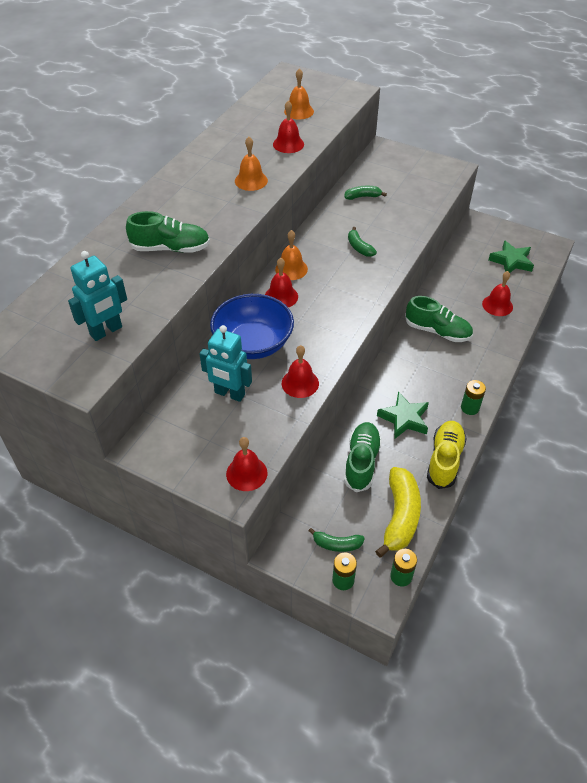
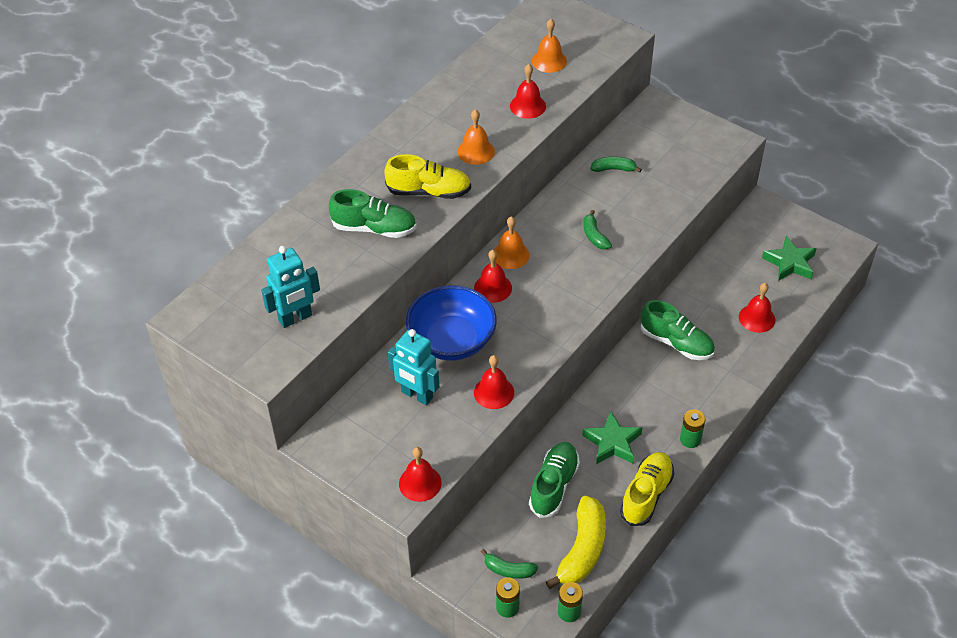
camera: 10 degrees right, 0 degrees up
(215, 215) = (429, 191): none -> yellow shoe

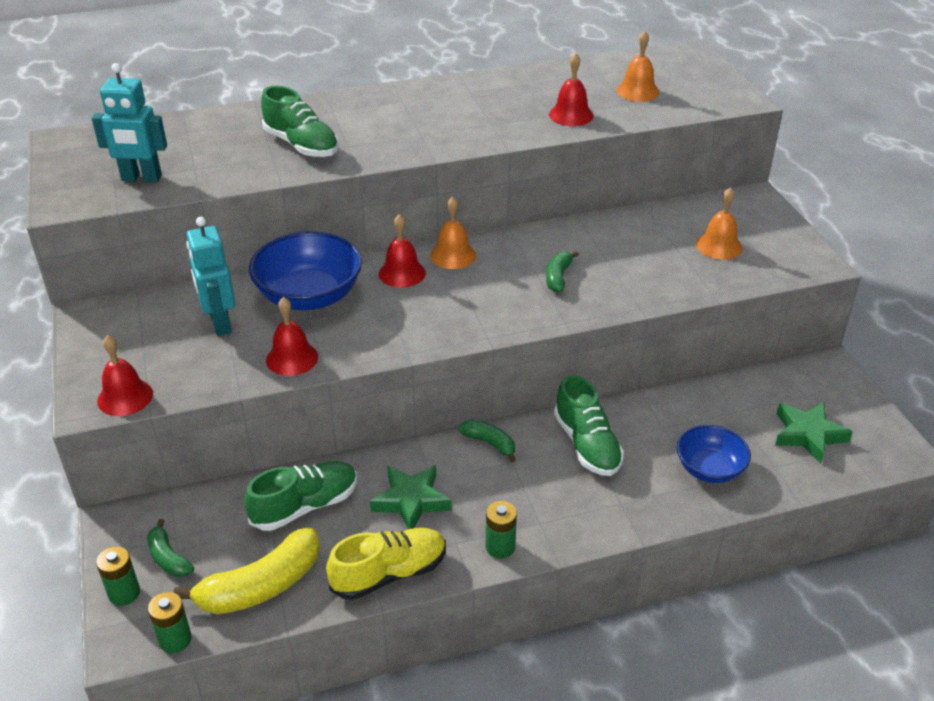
camera: 35 degrees right, 10 degrees down
(429, 191) = (388, 139): yellow shoe -> none
(476, 151) = (473, 128): orange bell -> orange bell (719, 246)
(614, 169) = (646, 232): green banana -> green banana (490, 443)
(757, 318) = (709, 469): red bell -> blue bowl

